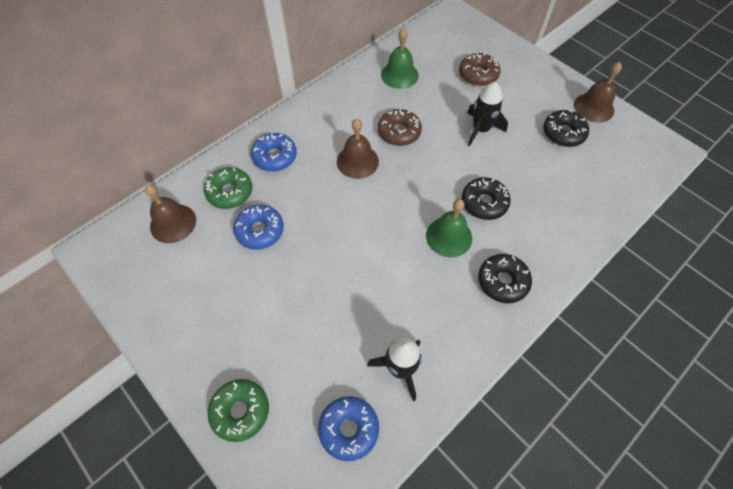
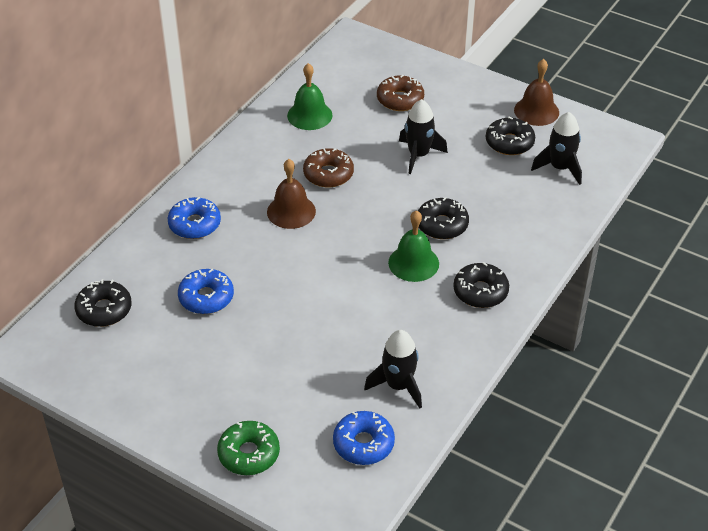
camera: 15 degrees left, 15 degrees down
(173, 223) = (104, 310): brown bell -> black donut
(230, 192) = (157, 268): green donut -> none
(604, 167) = (560, 168): none -> black rocket

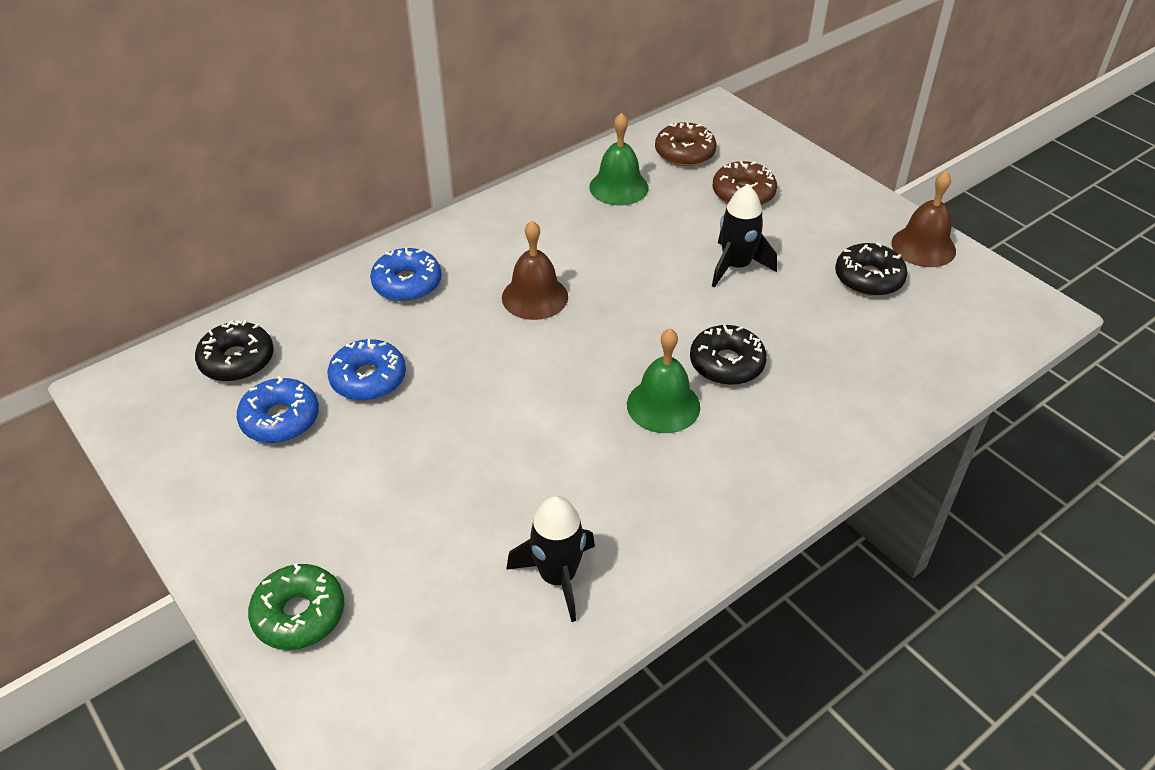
camera: 20 degrees right, 0 degrees up
(328, 174) = (606, 262): brown donut -> brown donut (684, 153)
(363, 444) = (464, 651): blue donut -> blue donut (280, 419)
(480, 291) = (740, 471): black donut -> none
(560, 168) = (928, 328): black rocket -> none

